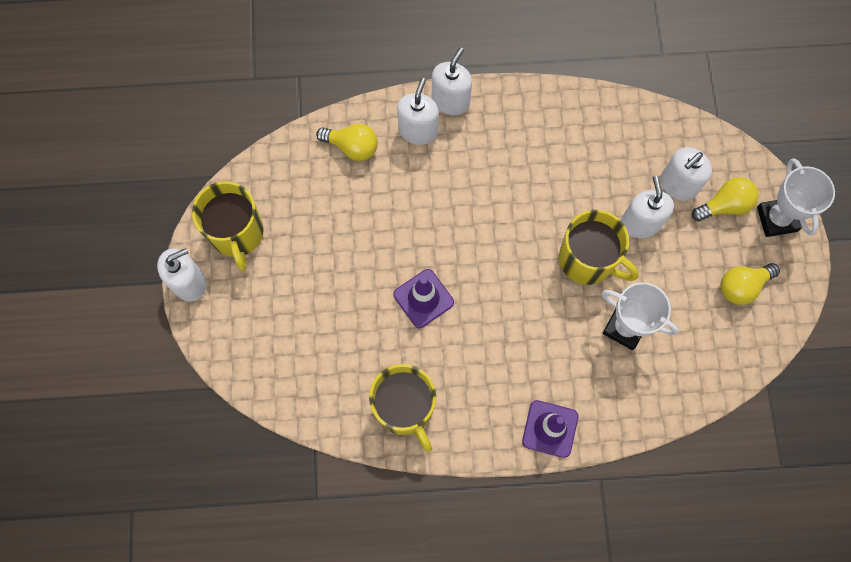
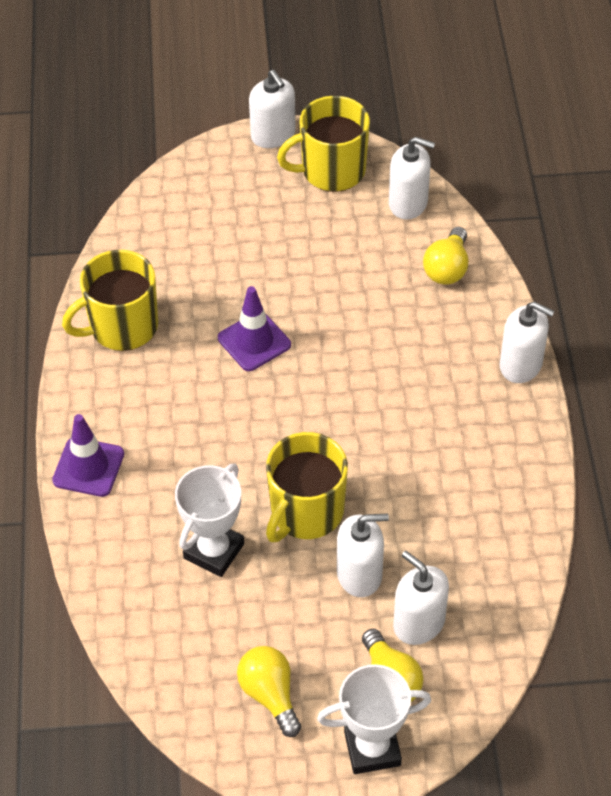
camera: 90 degrees right, 20 degrees down
(418, 130) = (475, 332): white soap dispenser -> white soap dispenser (408, 203)

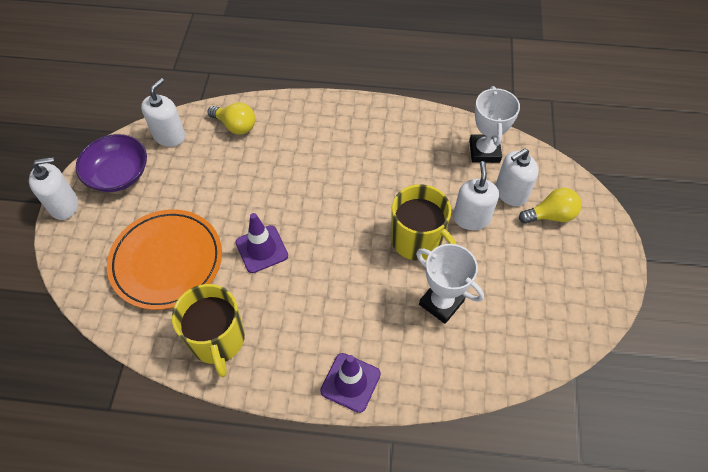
camera: 80 degrees left, 5 degrees up
(216, 252) = (167, 261): none -> orange plate
(270, 695) = (559, 285): yellow light bulb -> none
(332, 170) = (118, 174): yellow mug -> purple bowl
(372, 748) = (598, 233): white trophy -> white trophy (484, 151)
(521, 365) = (326, 104): white soap dispenser -> none

